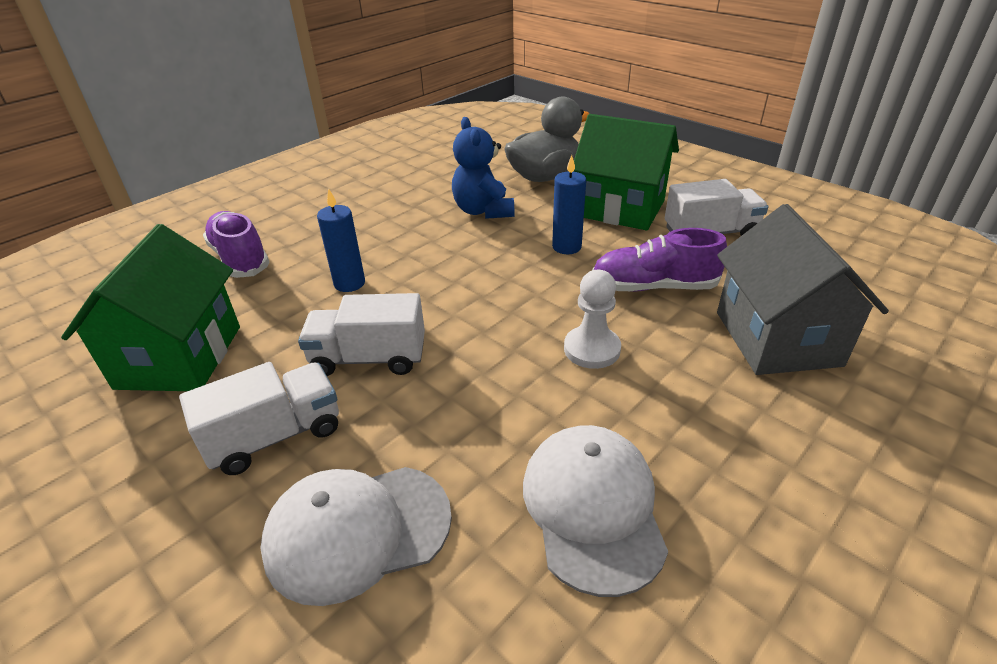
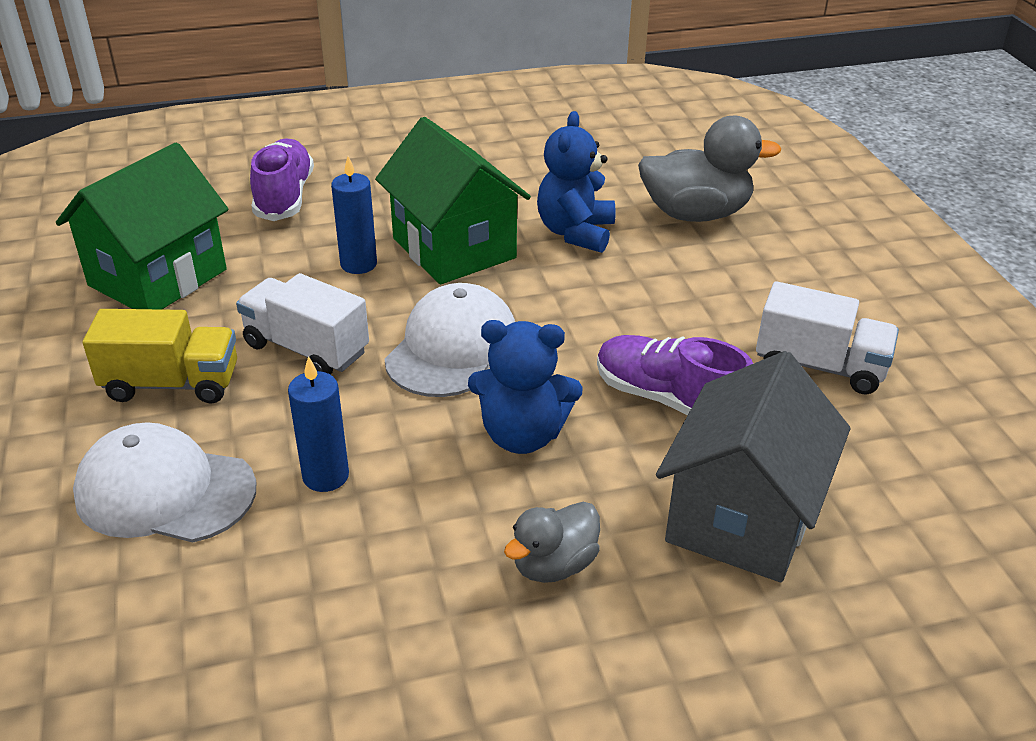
camera: 30 degrees right, 0 degrees up
(275, 436) = (172, 383): white truck -> yellow truck
(566, 247) = (622, 313): blue candle -> blue candle (325, 476)
(592, 349) = (522, 435): white pawn -> blue teddy bear
(593, 508) = (363, 573): white cap -> white cap (452, 348)
(620, 208) = (743, 290): green house -> green house (454, 248)
(711, 427) = (554, 565): none -> grey duck

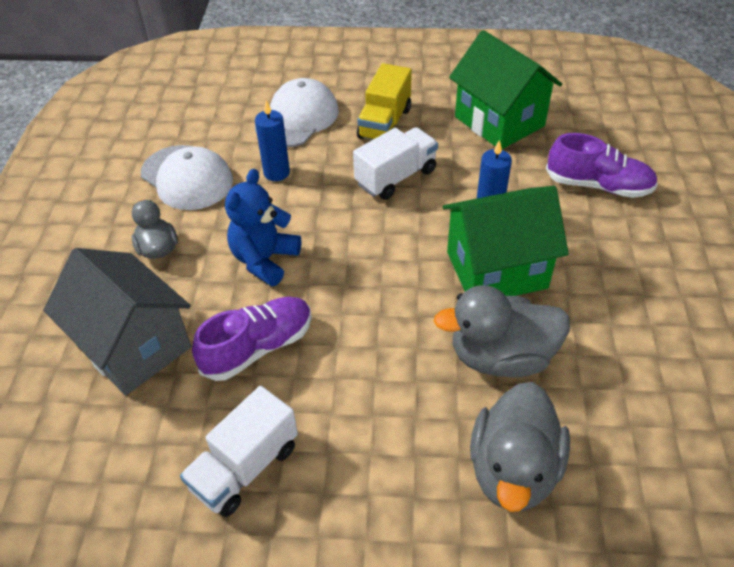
camera: 110 degrees right, 10 degrees up
(452, 348) = (368, 244): white cap -> white cap (187, 178)
(575, 233) = (501, 357): blue teddy bear -> grey duck

